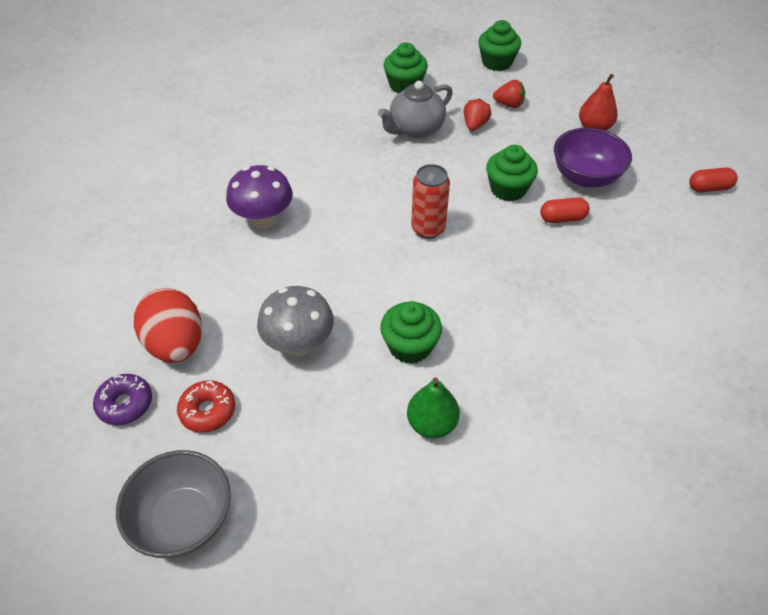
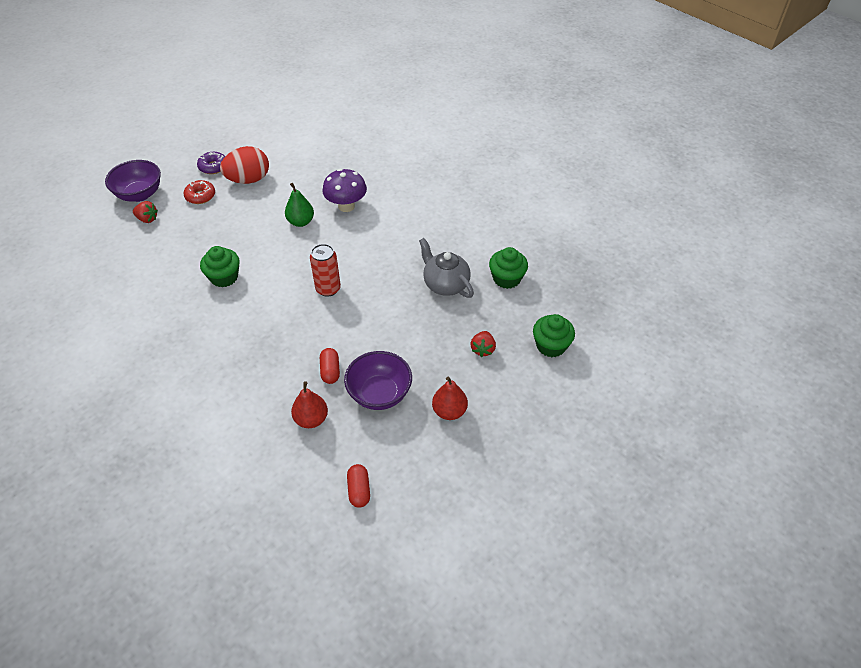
camera: 90 degrees right, 0 degrees up
(183, 520) = (140, 194): grey bowl -> purple bowl
(299, 344) = (237, 228): grey mushroom -> none
(432, 424) = (165, 286): green pear -> green pear (301, 222)
(475, 125) = (451, 323): red strawberry -> red strawberry (147, 219)
(508, 189) = (367, 339): green cupcake -> none
(635, 230) = (311, 419): none -> red pear

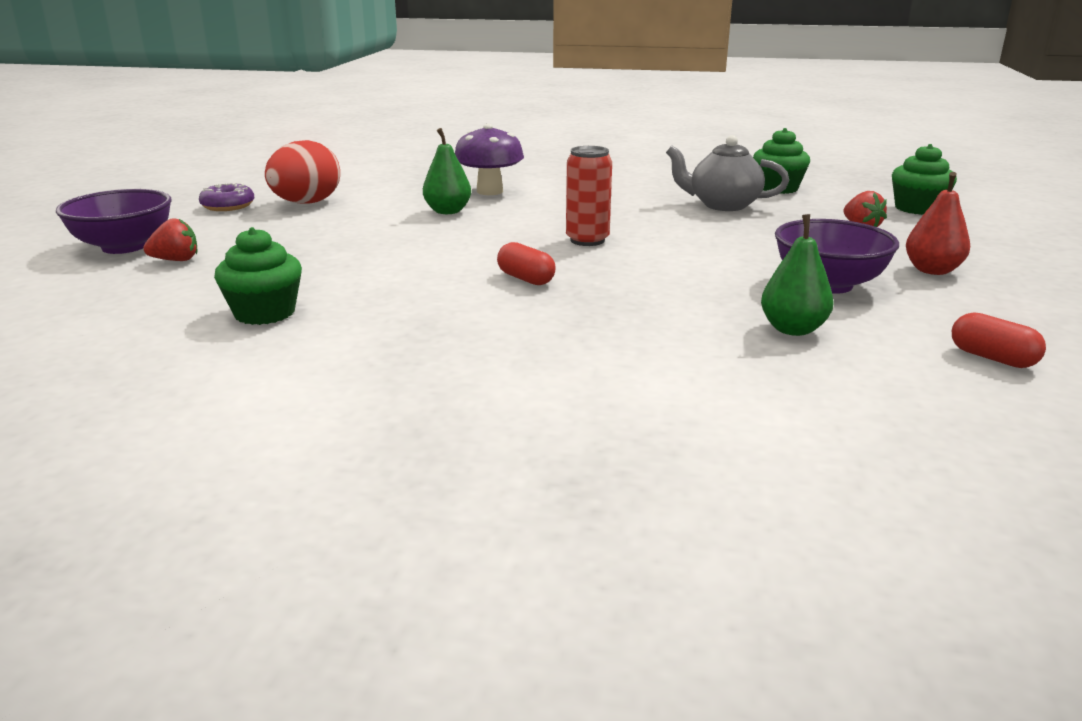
camera: 35 degrees left, 25 degrees down
(200, 196) = (246, 227): red donut -> none
(224, 277) = (410, 269): green cupcake -> green cupcake (265, 313)
(311, 419) = (793, 329): red pear -> green pear
(330, 371) = (727, 289): red capsule -> red capsule (526, 279)

